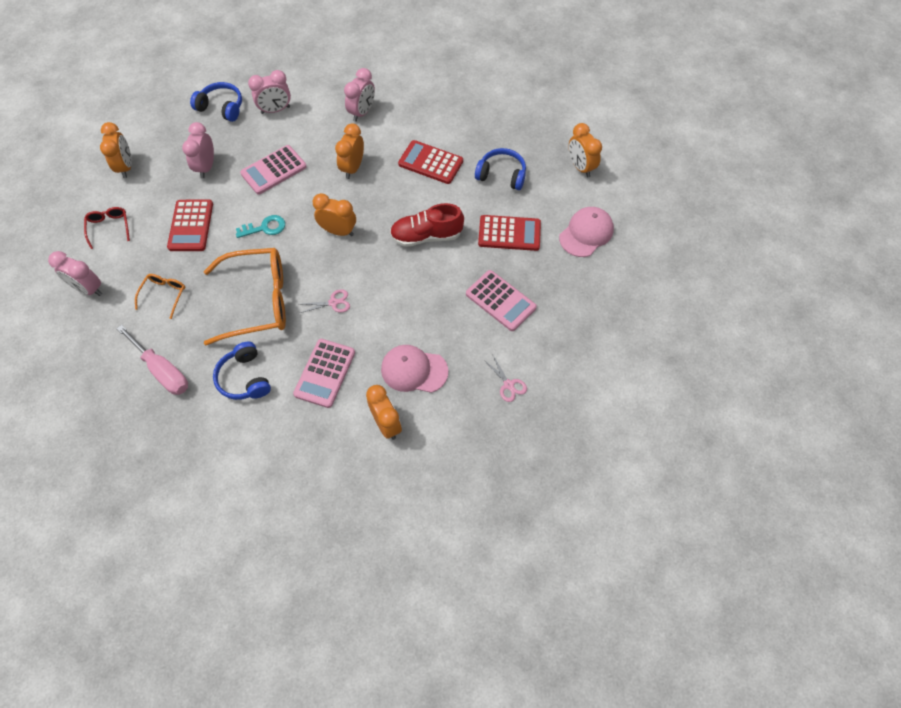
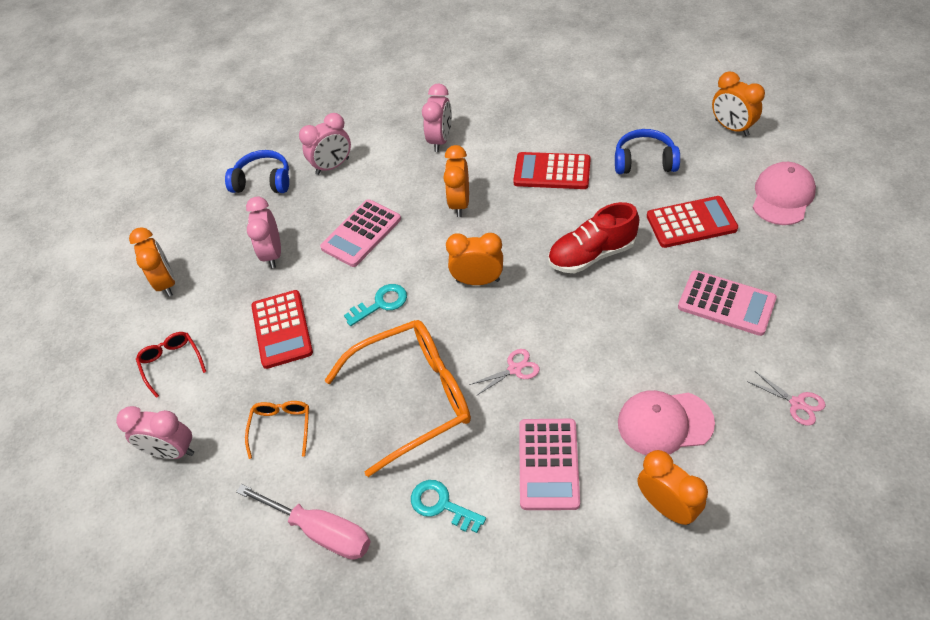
camera: 10 degrees left, 10 degrees down
(245, 378) = (442, 505): blue headphones -> turquoise key

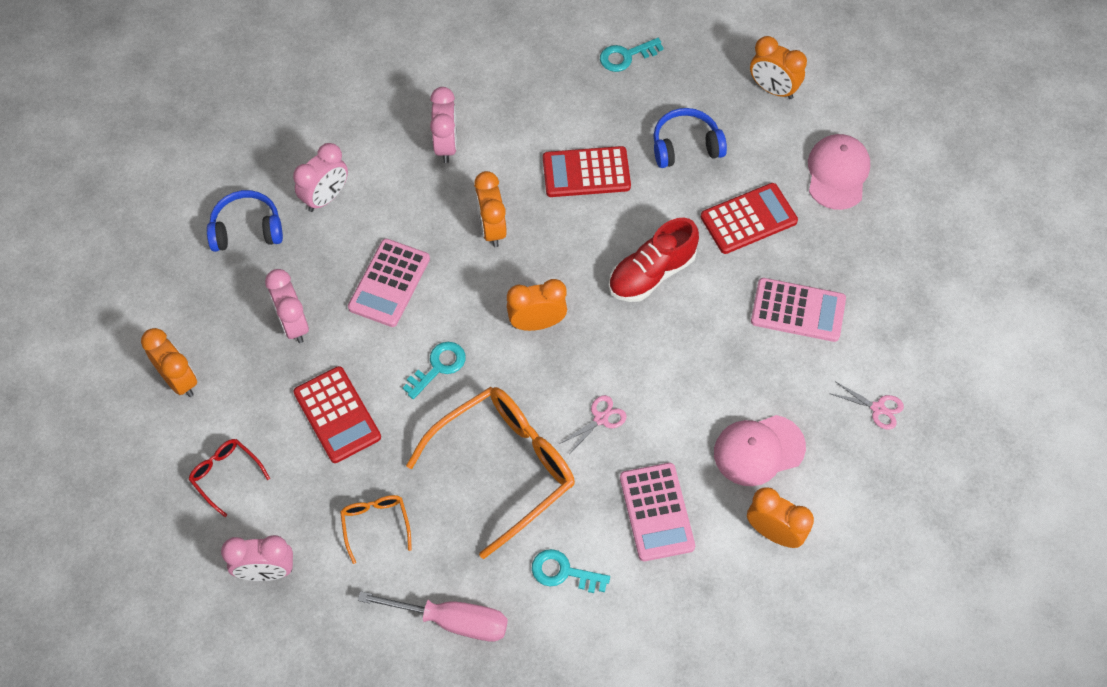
camera: 20 degrees left, 10 degrees up
(606, 94) = (626, 56): none -> turquoise key

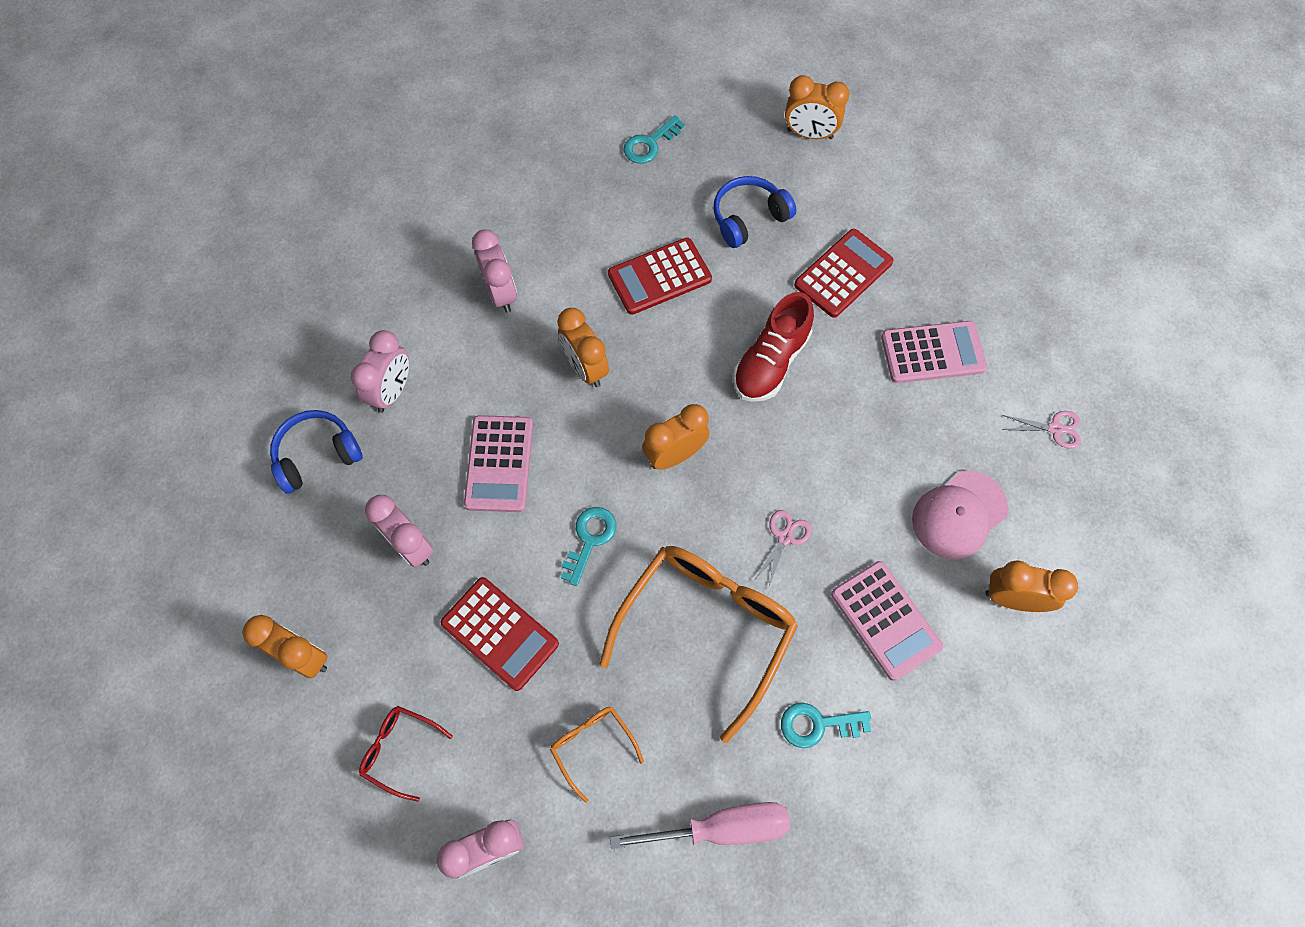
camera: 20 degrees left, 5 degrees up
(837, 173) = (909, 199): pink cap -> none

